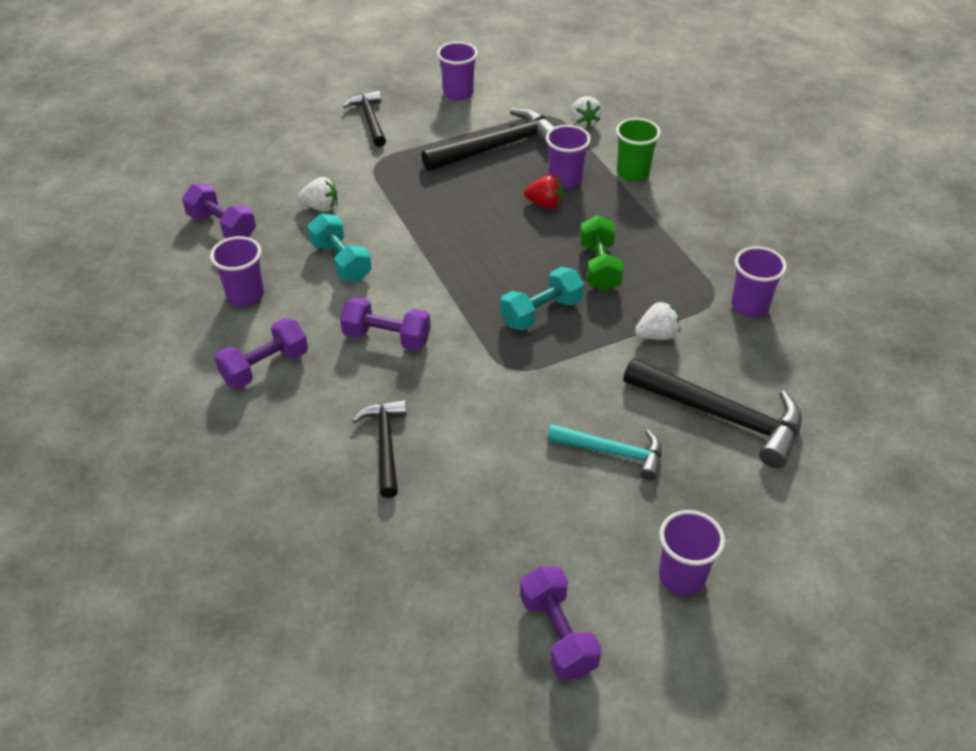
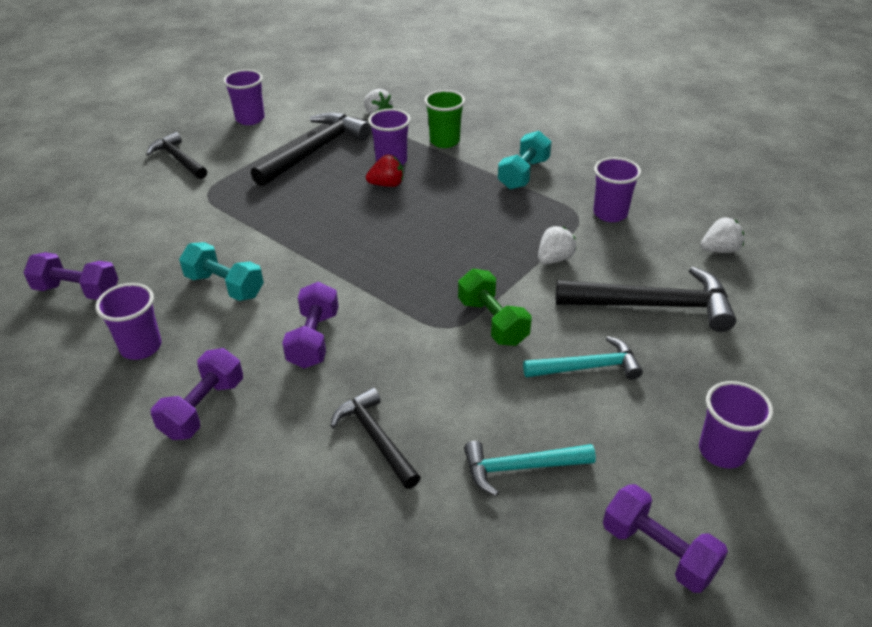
camera: 25 degrees left, 5 degrees down
(321, 207) = (174, 244): white strawberry -> white strawberry (719, 250)
(387, 338) = (314, 339): purple dumbbell -> purple dumbbell turned 75 degrees counterclockwise
(489, 517) = (520, 468): none -> turquoise hammer
(541, 312) = (444, 272): turquoise dumbbell -> turquoise dumbbell (523, 174)
(599, 267) = (468, 220): green dumbbell -> green dumbbell (492, 322)

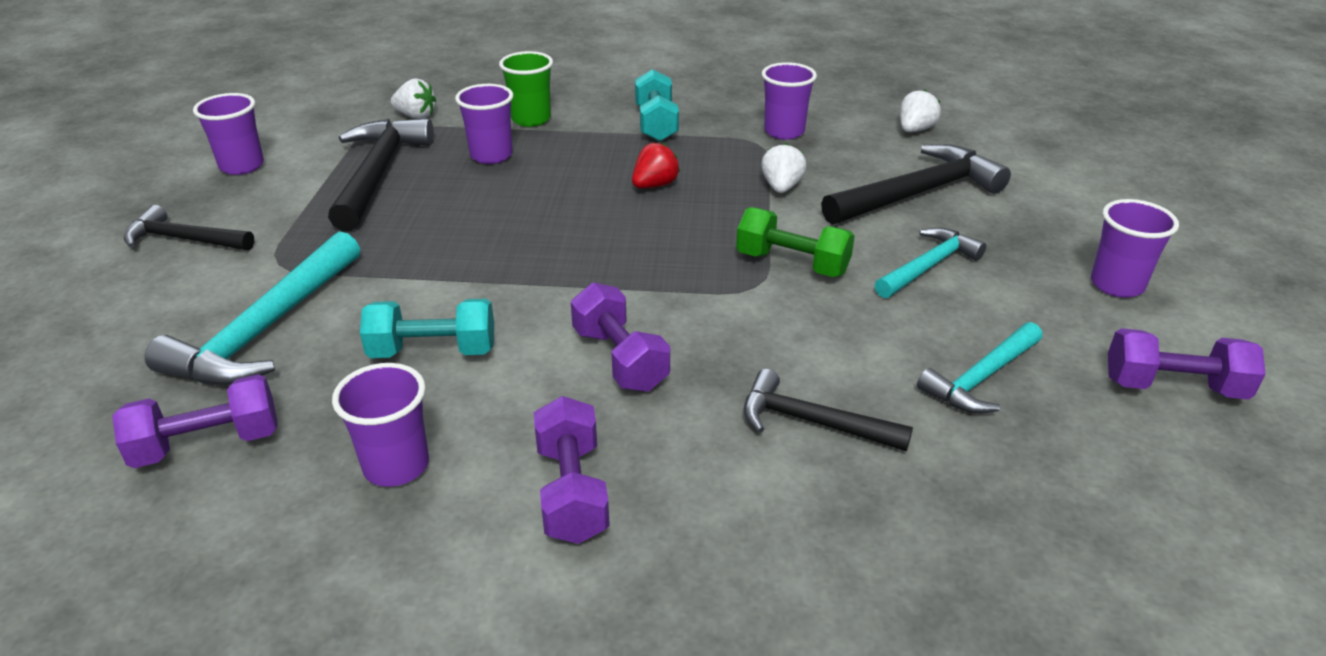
camera: 35 degrees left, 5 degrees down
(162, 234) = (266, 329): none -> turquoise hammer
(387, 184) = (514, 179): red strawberry -> red strawberry (654, 185)

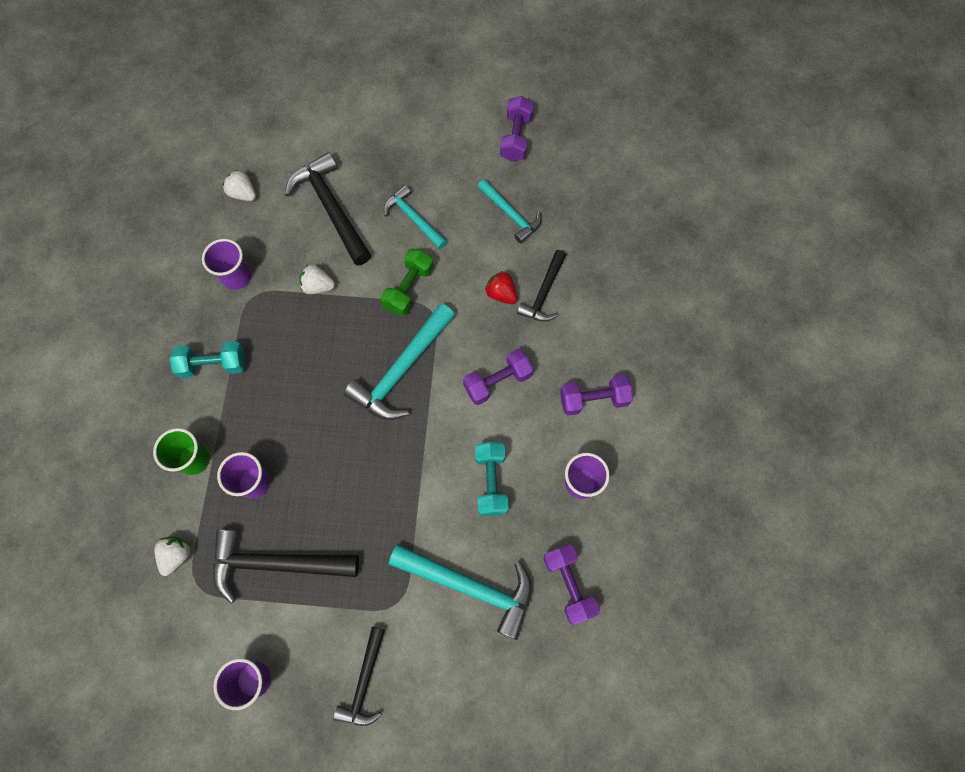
camera: 90 degrees left, 35 degrees up
(645, 260) = (402, 370): none -> turquoise hammer
(654, 185) = (309, 365): red strawberry -> red strawberry (501, 294)
(1117, 284) = (433, 134): purple cup -> none

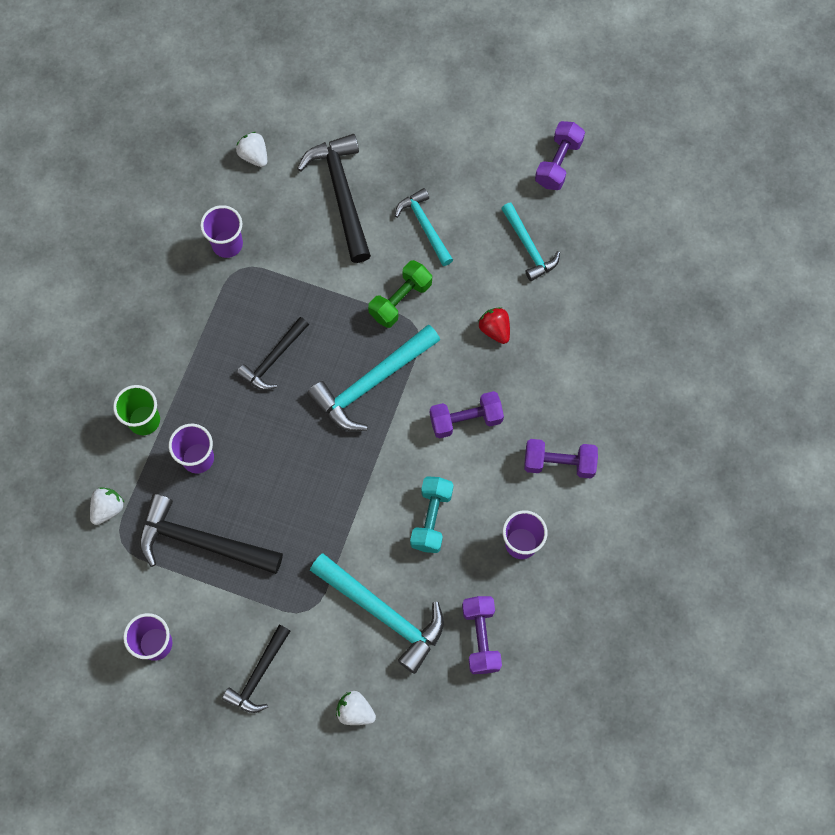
camera: 15 degrees right, 0 degrees up
(214, 364) = (184, 330): turquoise dumbbell -> none
(318, 286) = (307, 274): white strawberry -> white strawberry (355, 711)
(544, 293) = (539, 340): black hammer -> black hammer (273, 359)

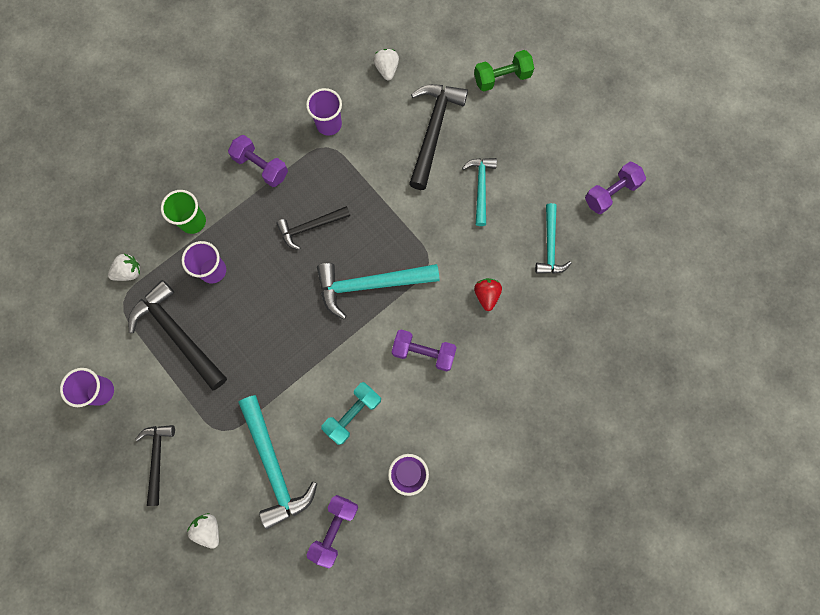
camera: 30 degrees right, 5 degrees up
(259, 675) = (157, 458): black hammer -> black hammer turned 120 degrees clockwise
(400, 300) = (429, 234): green dumbbell -> green dumbbell (502, 78)
(559, 463) = (474, 427): purple dumbbell -> purple dumbbell (261, 167)

